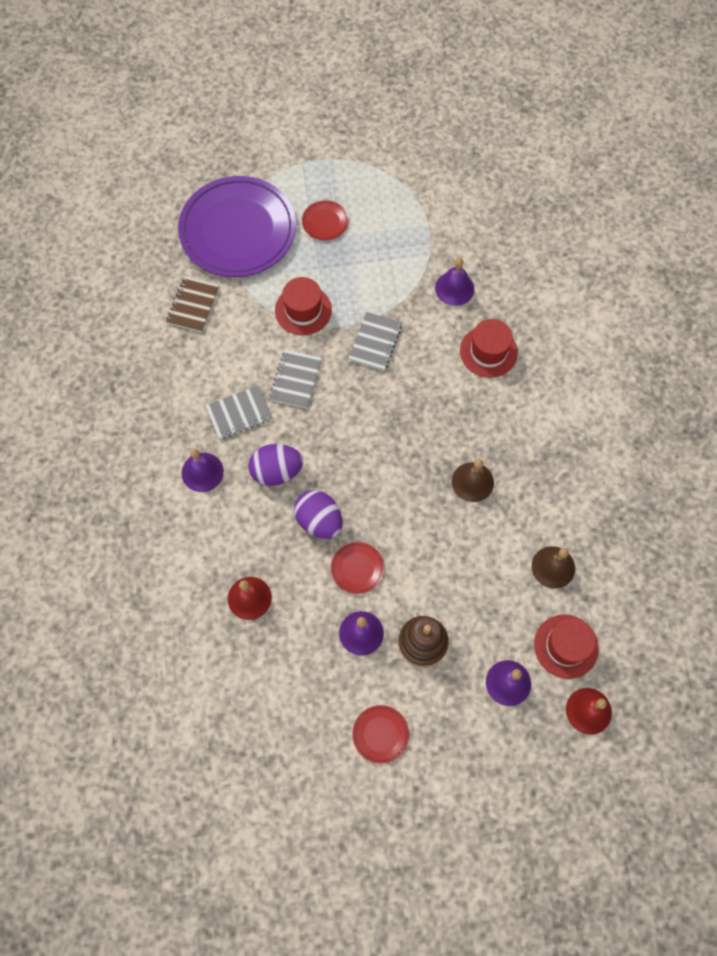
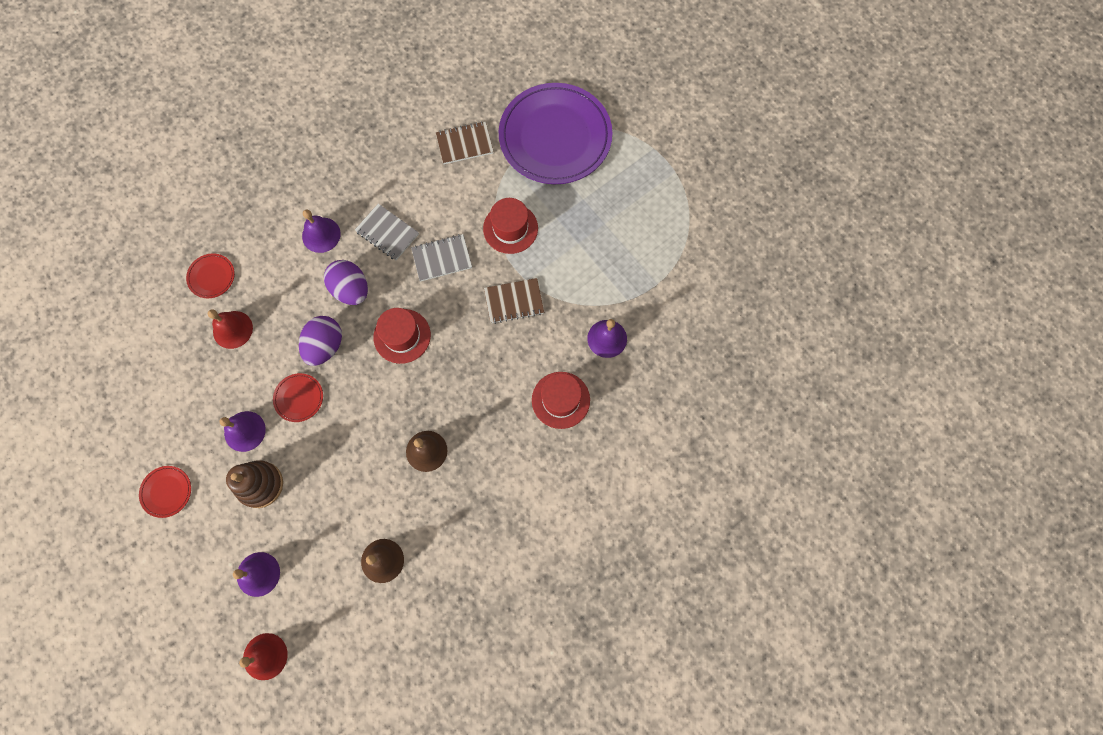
camera: 60 degrees right, 5 degrees up
(325, 222) = (606, 199): red plate -> red plate (211, 277)
(375, 342) = (514, 301): grey notebook -> brown notebook
(566, 646) = (314, 608): red hat -> red hat (402, 336)

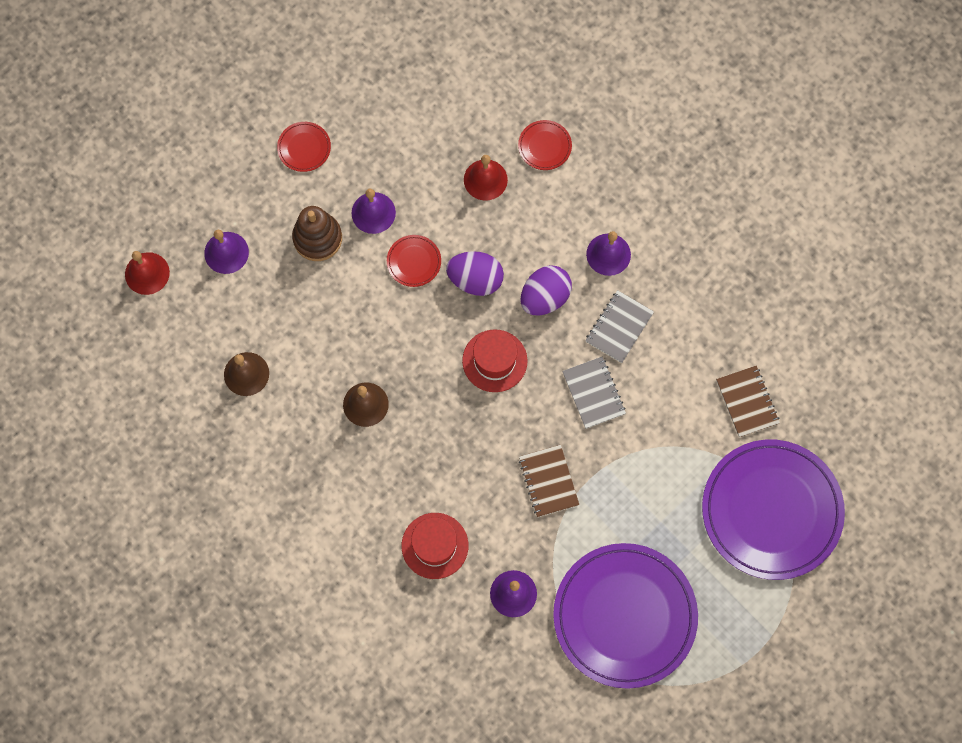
camera: 85 degrees right, 0 degrees up
(510, 228) = (641, 468): red hat -> none
(631, 253) = (624, 616): none -> purple plate

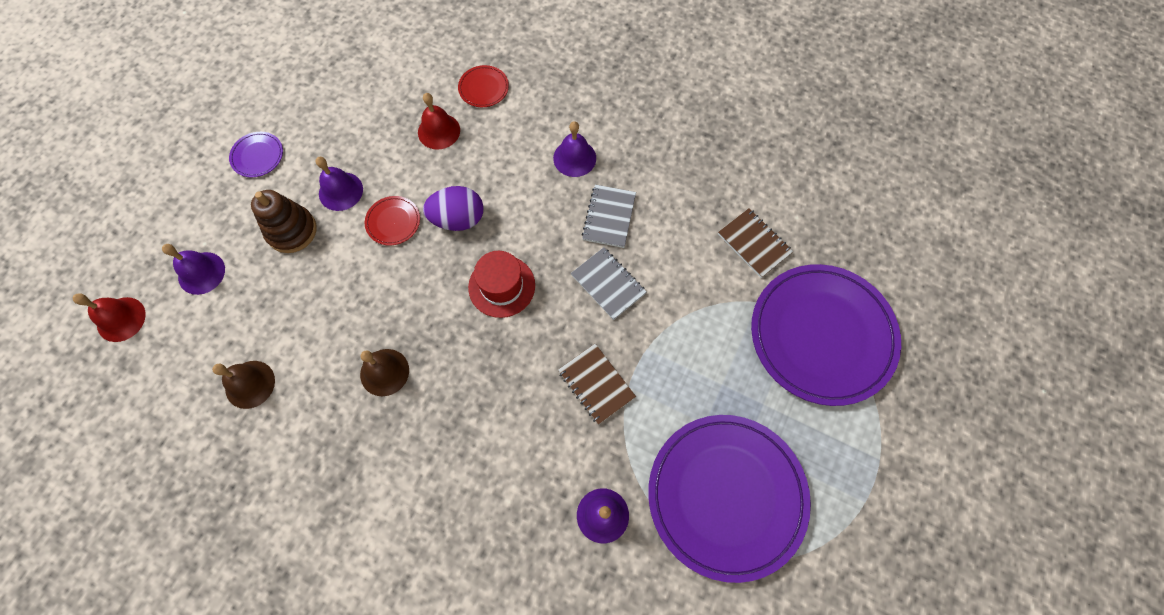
camera: 20 degrees left, 5 degrees down
(304, 148) = (257, 156): red plate -> purple plate
(435, 545) = (502, 494): red hat -> none
(545, 297) = (529, 213): purple egg -> none

